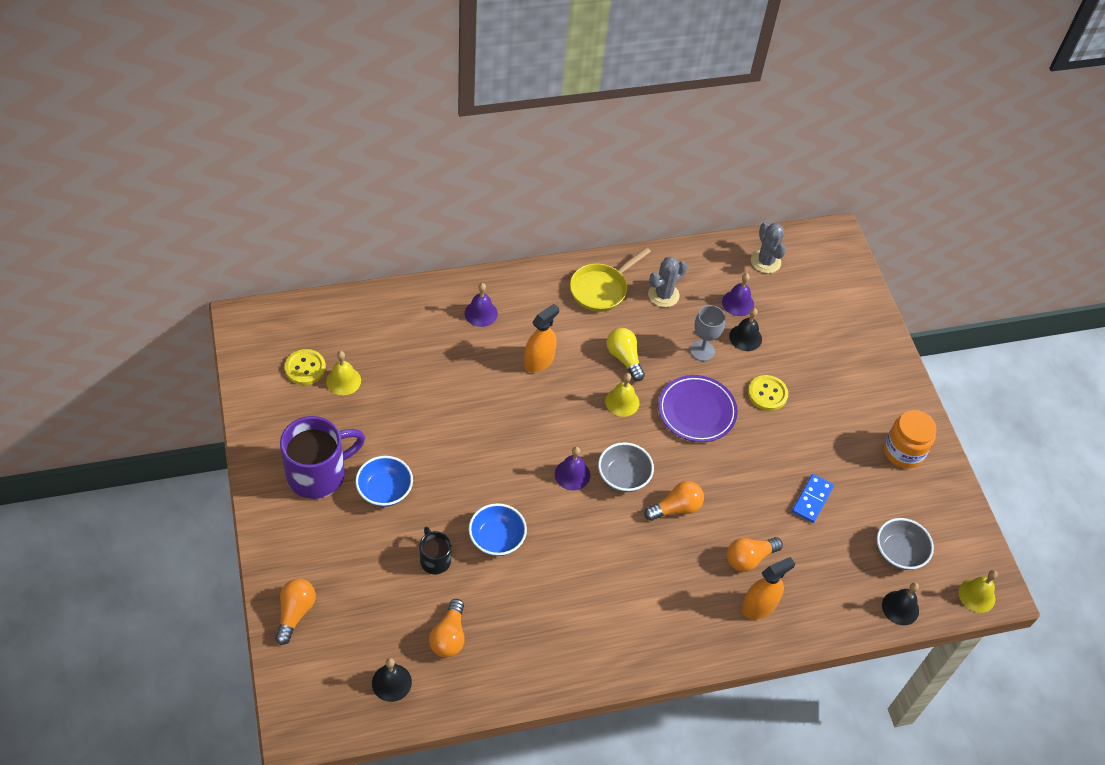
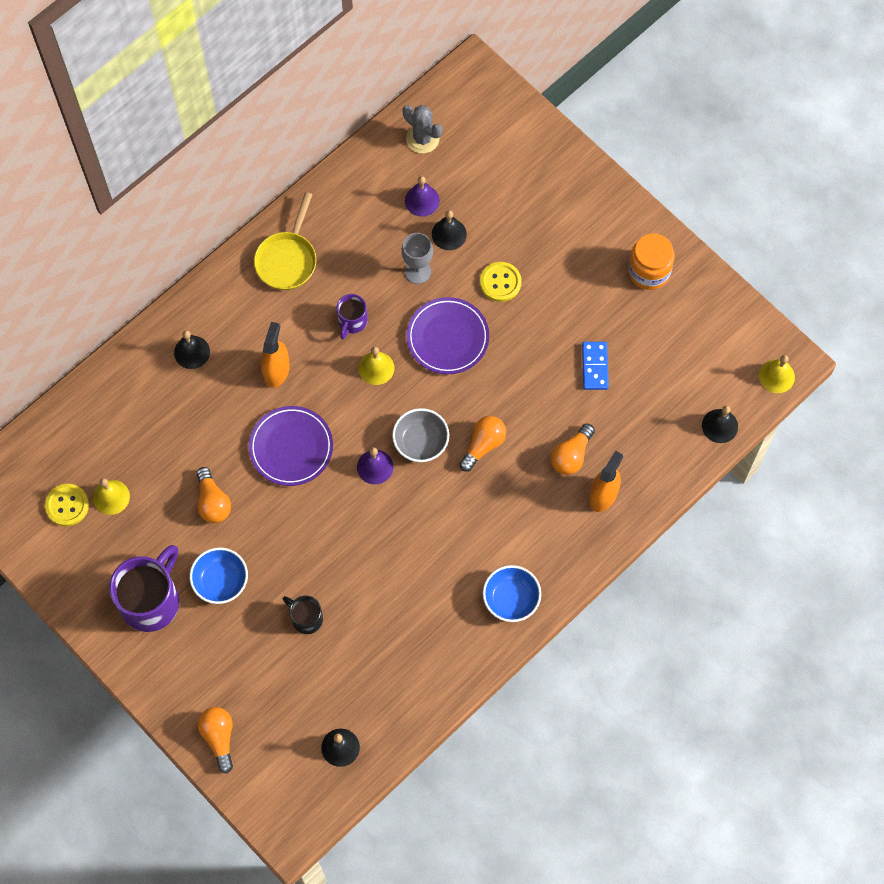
camera: 25 degrees left, 15 degrees up
(449, 636) = (362, 679): orange light bulb -> orange light bulb (213, 502)
(481, 313) = (192, 352): purple bell -> black bell
(497, 539) = (347, 567): blue bowl -> blue bowl (511, 599)
(512, 423) = (291, 447): none -> purple plate
(624, 358) = (352, 321): yellow light bulb -> purple mug
(663, 295) = (349, 232): grey cactus -> none
(899, 553) = (693, 374): grey bowl -> none

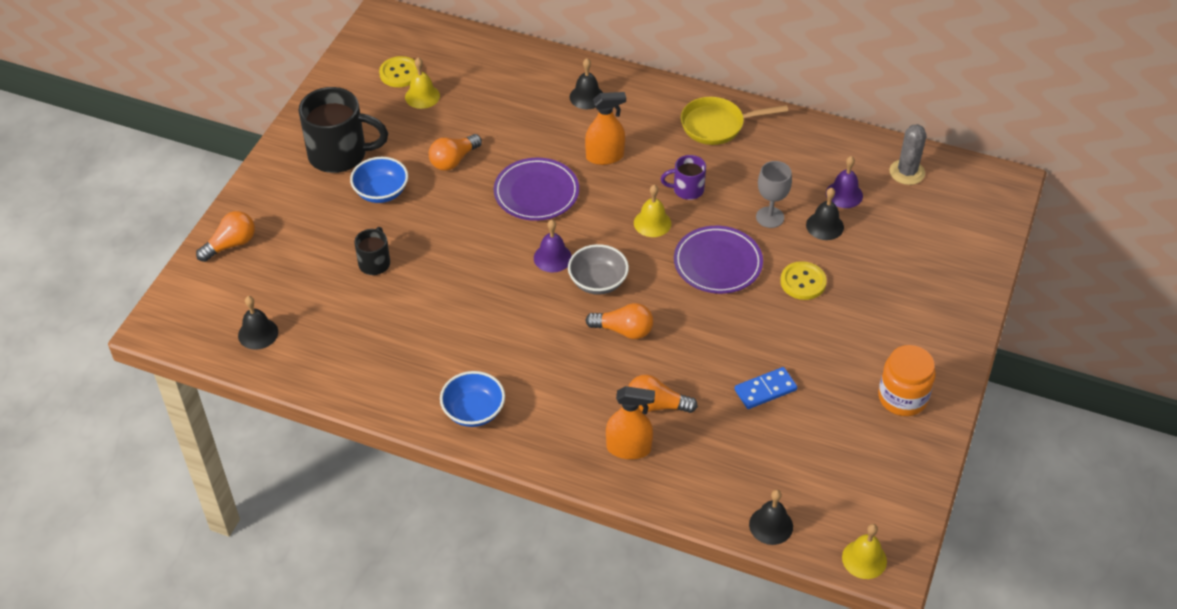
camera: 65 degrees right, 20 degrees down
(151, 601) = (340, 154): purple mug -> black mug

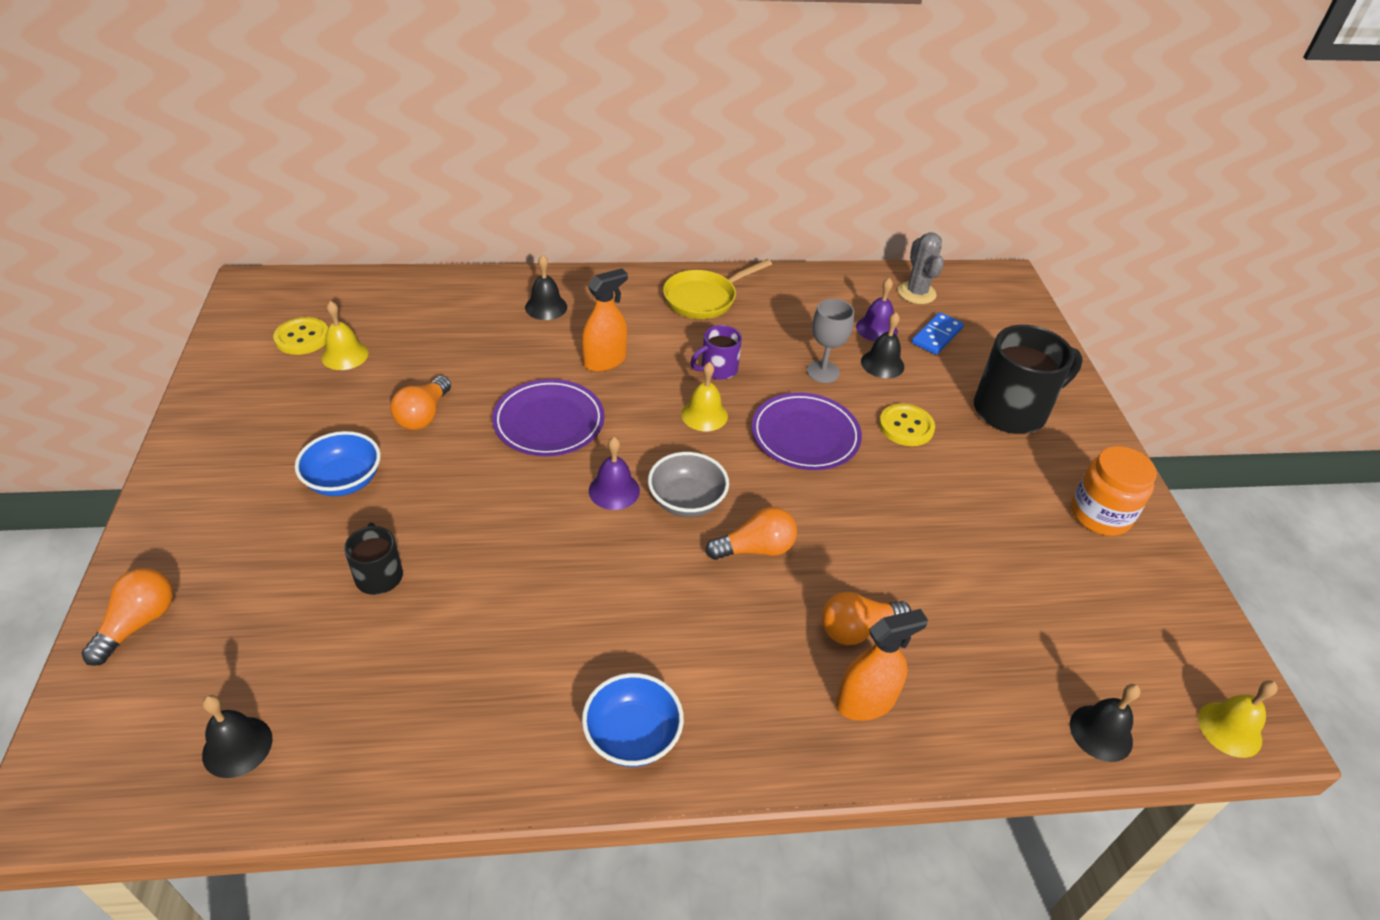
camera: 30 degrees left, 5 degrees down
(340, 154) = (263, 451): black mug -> black mug (1012, 410)
(765, 390) = (961, 560): blue domino -> blue domino (936, 336)

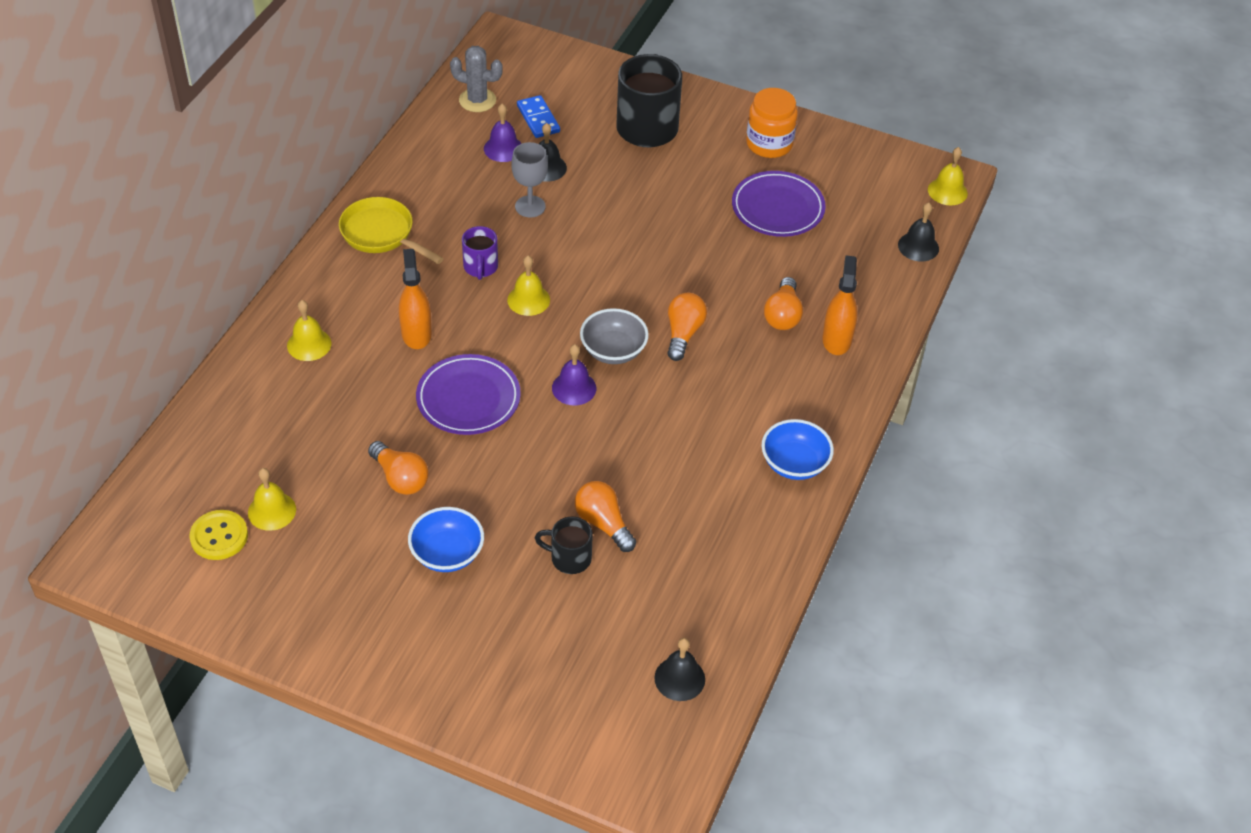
camera: 60 degrees left, 5 degrees up
(139, 623) = (524, 721): orange light bulb -> orange light bulb (603, 523)
(546, 307) = (309, 344): black bell -> yellow bell
(704, 299) = (381, 234): yellow pan -> yellow pan turned 135 degrees clockwise
(805, 436) = (593, 252): purple plate -> purple plate (777, 208)
(906, 427) = (623, 192): yellow button -> none

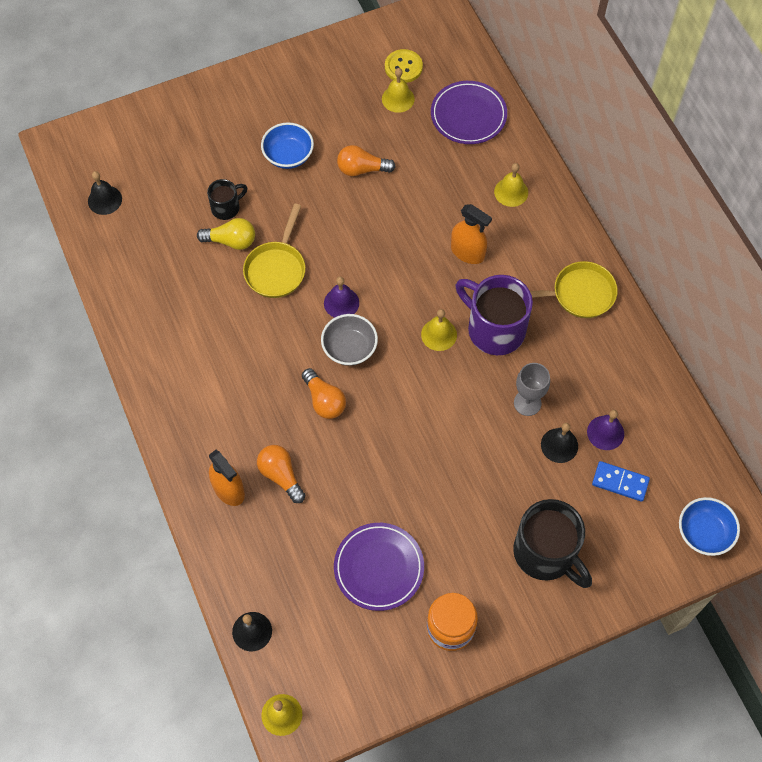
camera: 135 degrees right, 15 degrees up
(468, 398) = (387, 242): purple plate -> purple plate (468, 115)
(477, 100) = (677, 456): grey cactus -> none
(480, 267) = (494, 329): purple mug -> purple mug, size x1.93
(593, 462) = (276, 269): none -> yellow pan
(603, 523) = (231, 241): orange light bulb -> yellow light bulb
(794, 464) = (167, 373): blue bowl -> blue bowl (704, 533)

